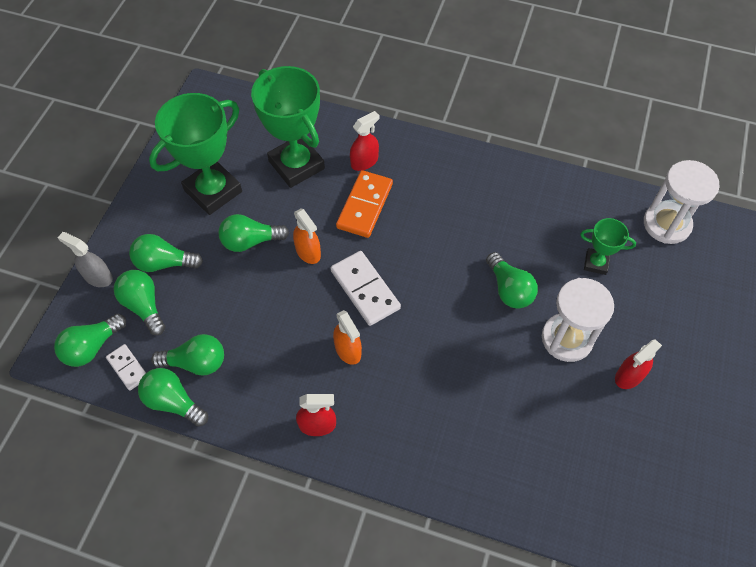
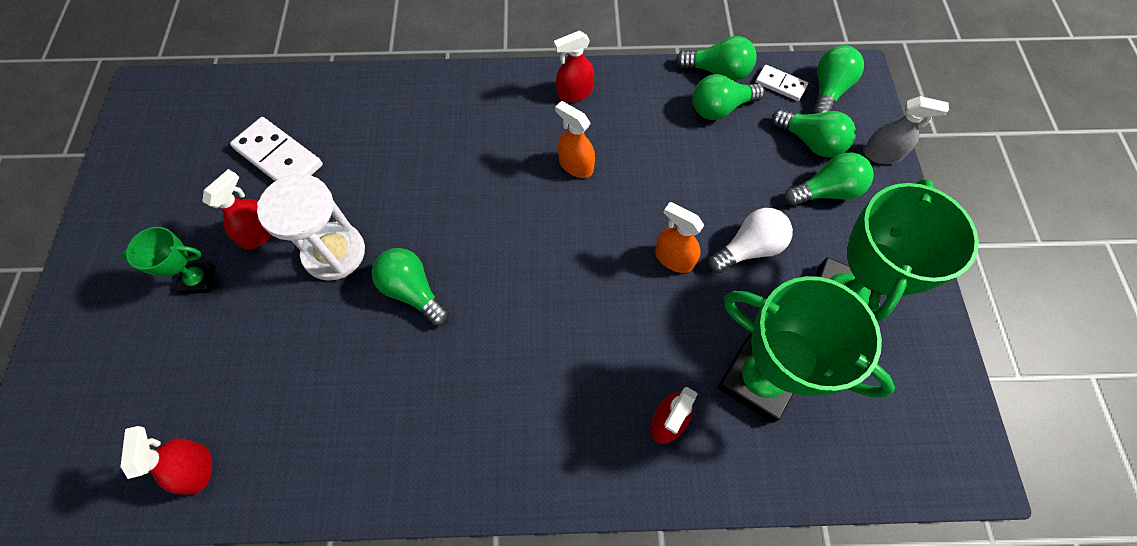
camera: 160 degrees right, 5 degrees up
(250, 241) = (748, 249): green light bulb -> white light bulb
(364, 206) = (635, 347): orange domino -> none
(365, 289) = (585, 235): white domino -> white domino (278, 157)
(596, 263) = (303, 366): green trophy -> green trophy (199, 280)
(666, 224) = (197, 468): white hourglass -> red spray bottle

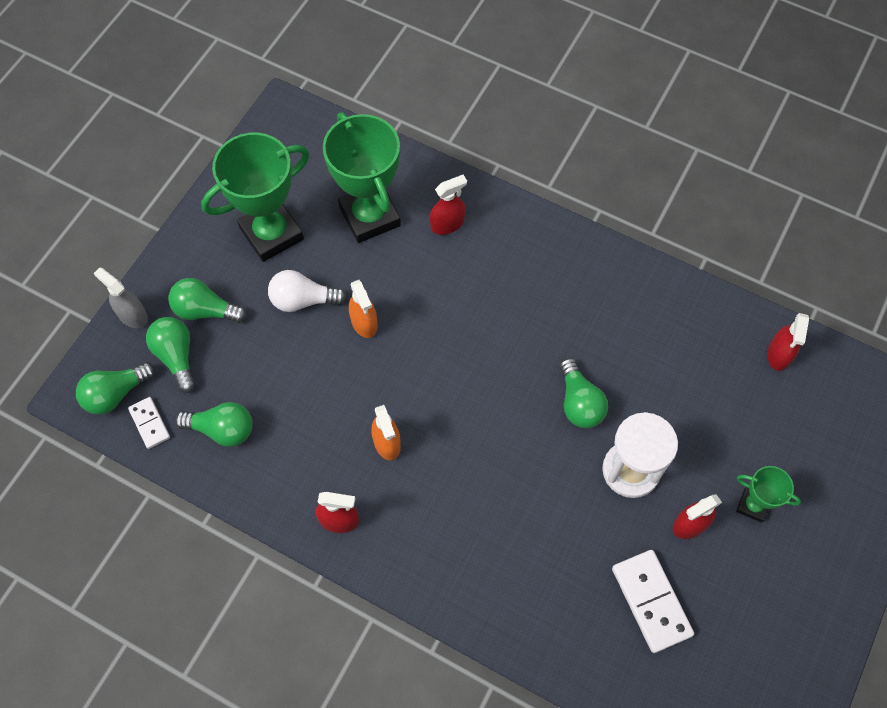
camera: 150 degrees left, 0 degrees up
(717, 71) = (192, 469): green light bulb -> none

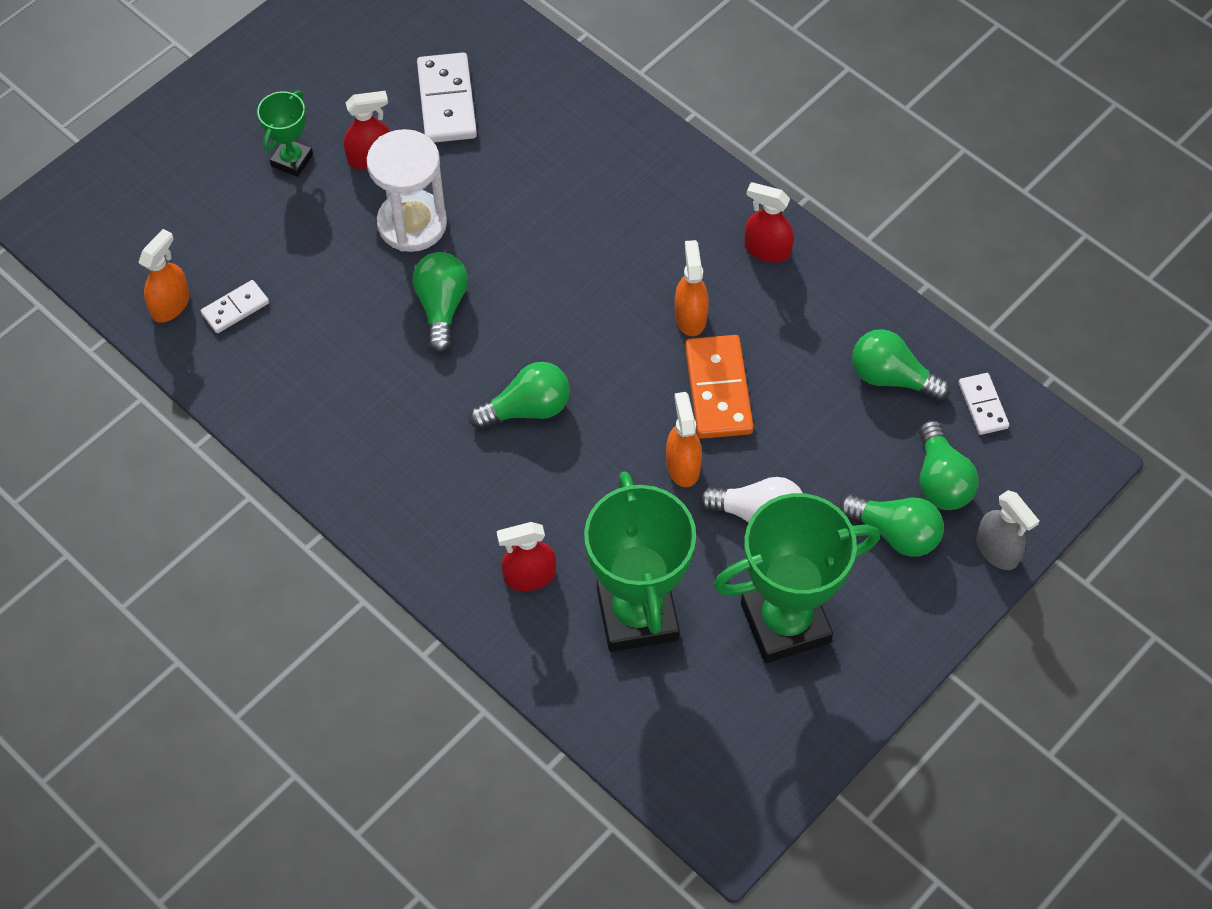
camera: 165 degrees left, 5 degrees down
(115, 394) = (1025, 451): green light bulb -> green light bulb (527, 409)
(351, 387) = (718, 389): none -> orange domino
(730, 363) = (235, 308): none -> white domino
(752, 505) = (292, 160): green trophy -> green trophy turned 75 degrees clockwise
(779, 354) = (170, 304): red spray bottle -> orange spray bottle

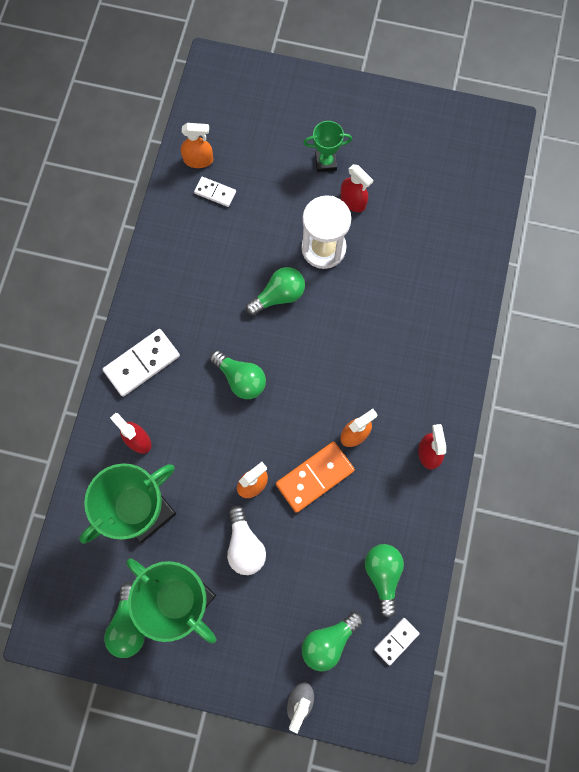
camera: 60 degrees right, 15 degrees up
(446, 101) = (417, 217): white domino -> white domino (142, 363)
(895, 533) = (277, 631): green light bulb -> green light bulb (128, 624)

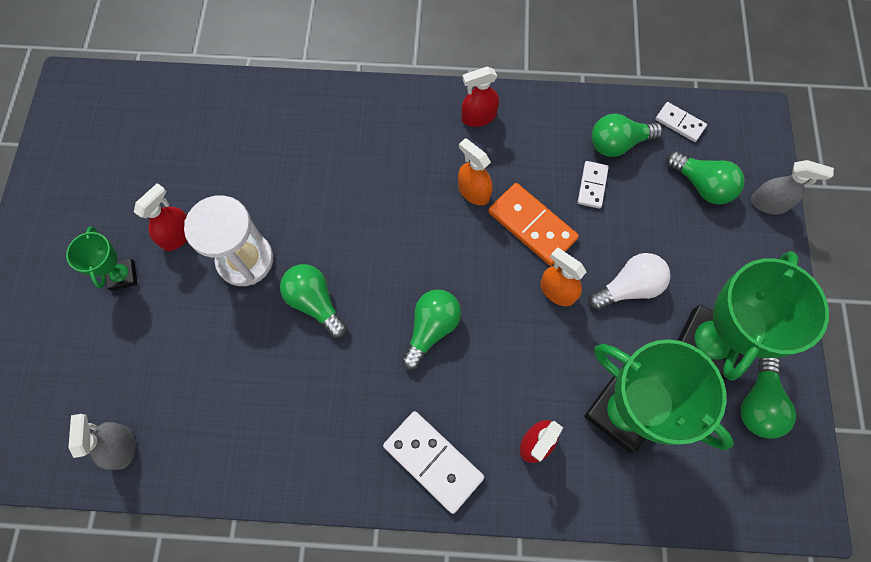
camera: 100 degrees left, 5 degrees down
(128, 624) = (757, 403): green light bulb -> green light bulb turned 120 degrees clockwise
(198, 160) = (122, 447): orange spray bottle -> grey spray bottle
(215, 193) = (173, 413): white domino -> white domino (592, 186)

